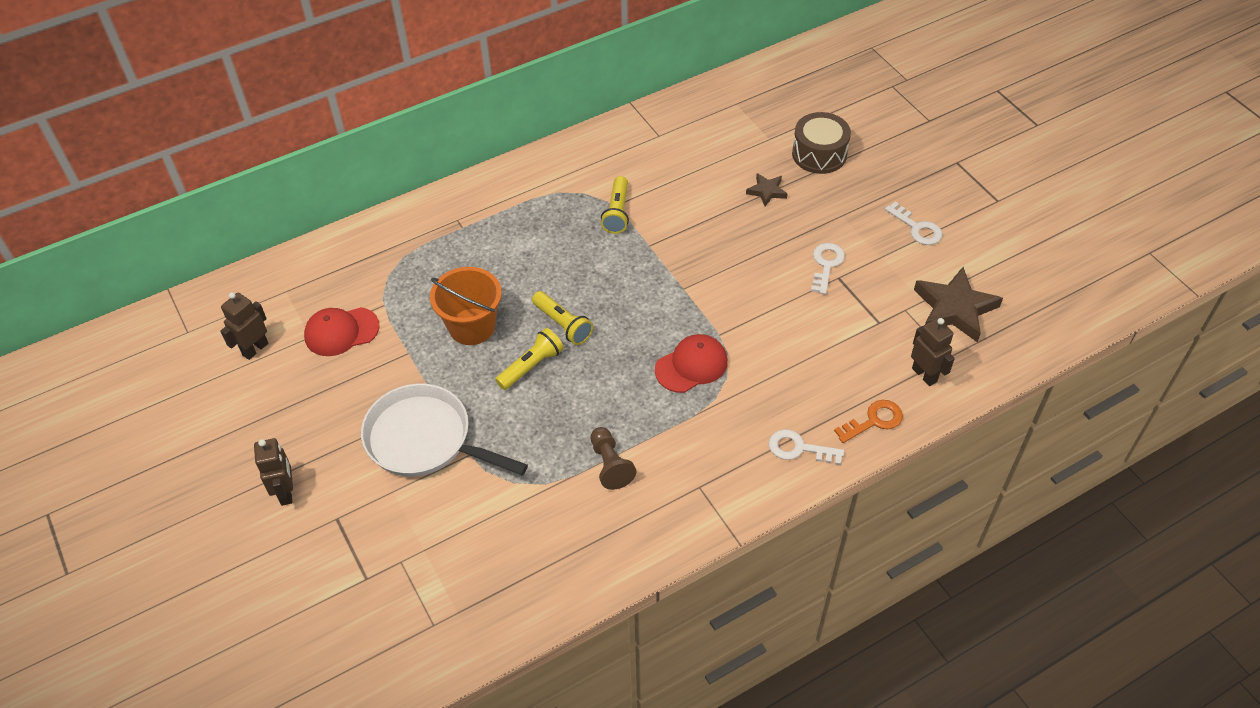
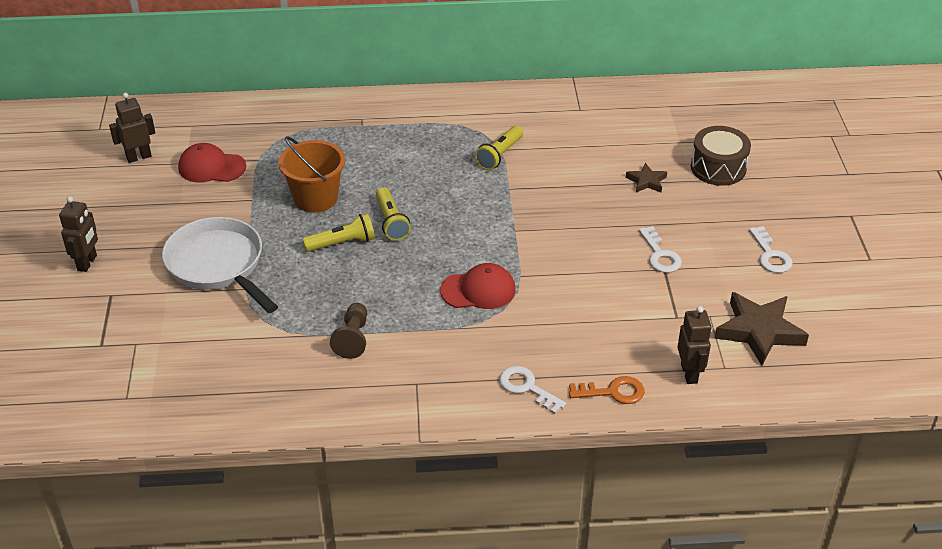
camera: 25 degrees right, 10 degrees down
(826, 264) = (660, 255): white key -> white key turned 120 degrees clockwise

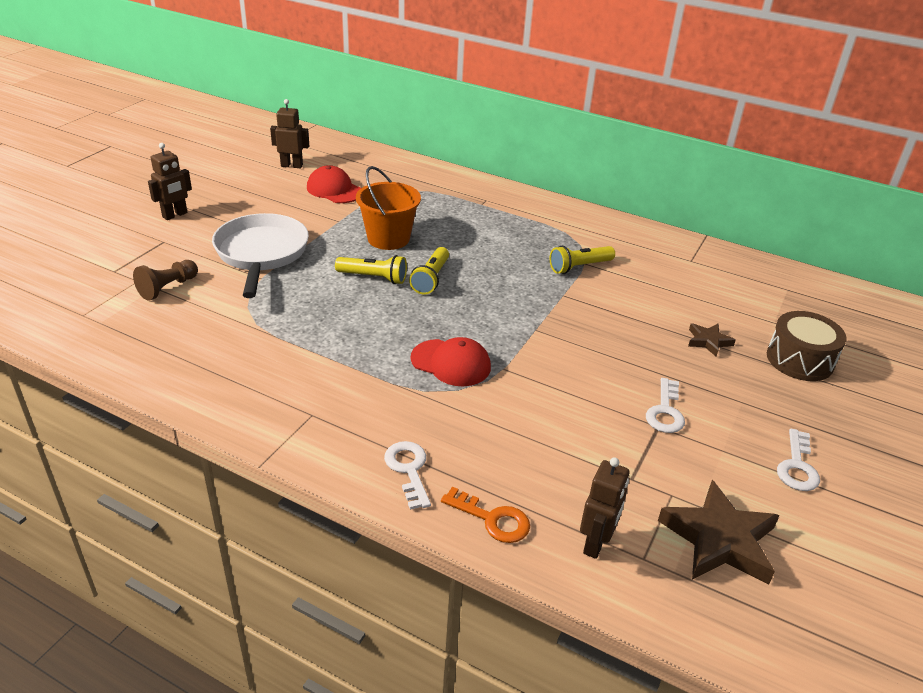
camera: 30 degrees right, 5 degrees down
(353, 338) = (300, 352): brown pawn -> brown pawn (168, 288)

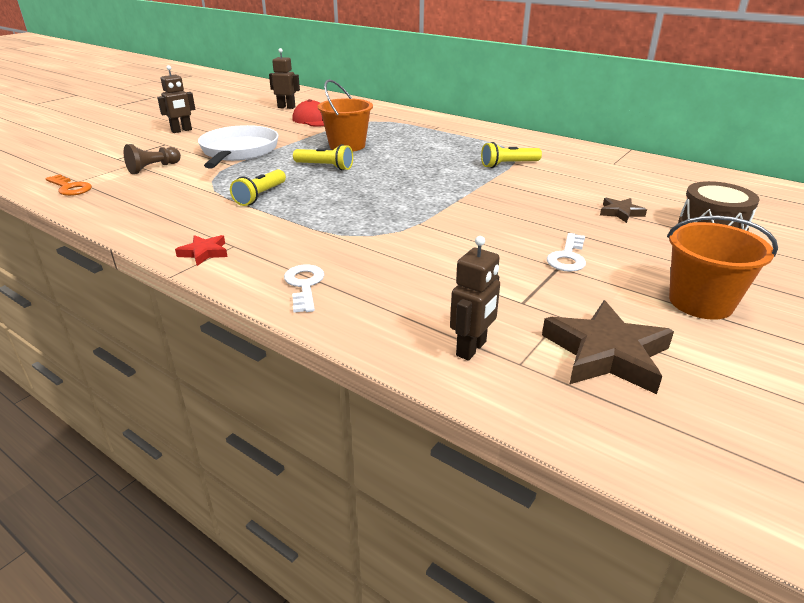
camera: 10 degrees right, 5 degrees down
(284, 428) = (204, 253): none -> red star
(431, 279) = (374, 168): yellow flashlight -> yellow flashlight (260, 196)
(451, 363) = (372, 218): red cap -> none
(493, 519) = (372, 324): orange key -> orange key (70, 188)
(797, 466) = (700, 302): white key -> orange bucket

